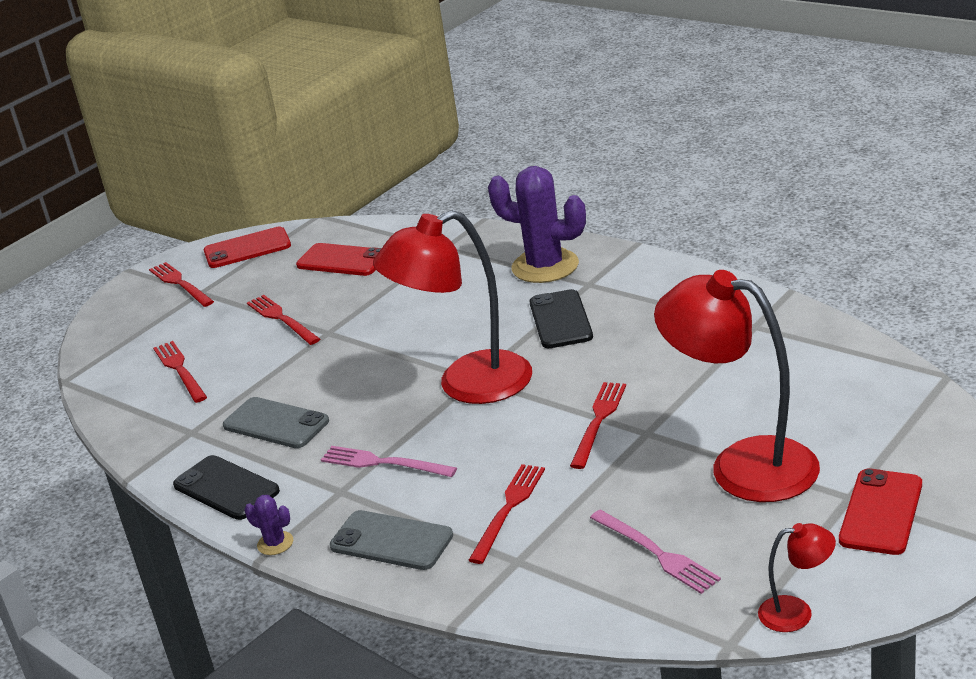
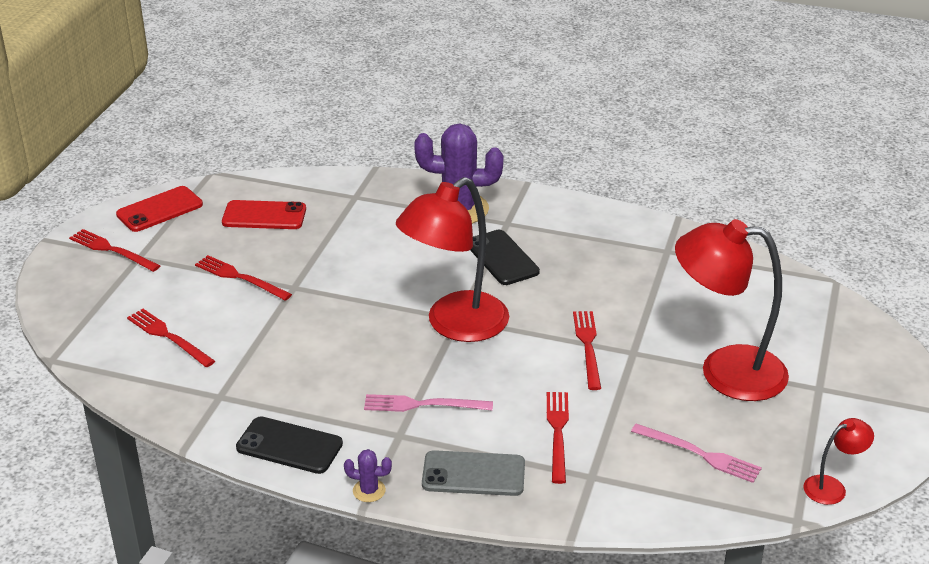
camera: 25 degrees left, 5 degrees up
(276, 423) = (298, 379): grey phone -> none
(881, 512) = (848, 398): red phone -> none

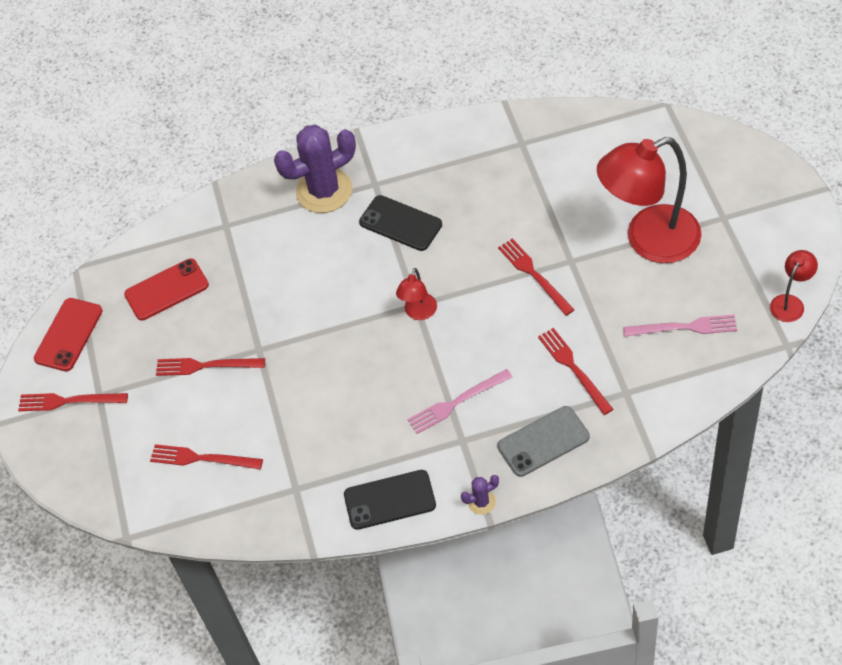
camera: 25 degrees left, 20 degrees up
(455, 325) = (419, 313): red lamp -> red lamp, size x0.44

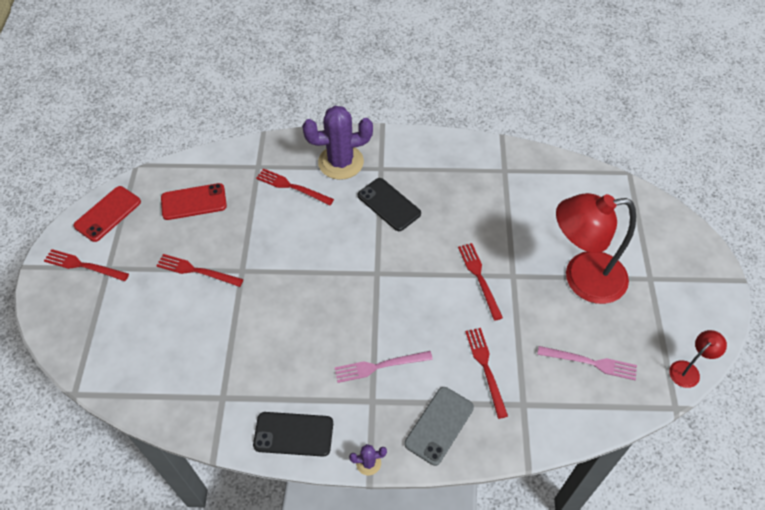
camera: 10 degrees right, 0 degrees up
(202, 458) = (161, 346): red fork -> red fork (292, 187)
(419, 313) = (376, 280): red lamp -> none
(543, 441) = (439, 425): grey phone -> grey phone turned 45 degrees counterclockwise

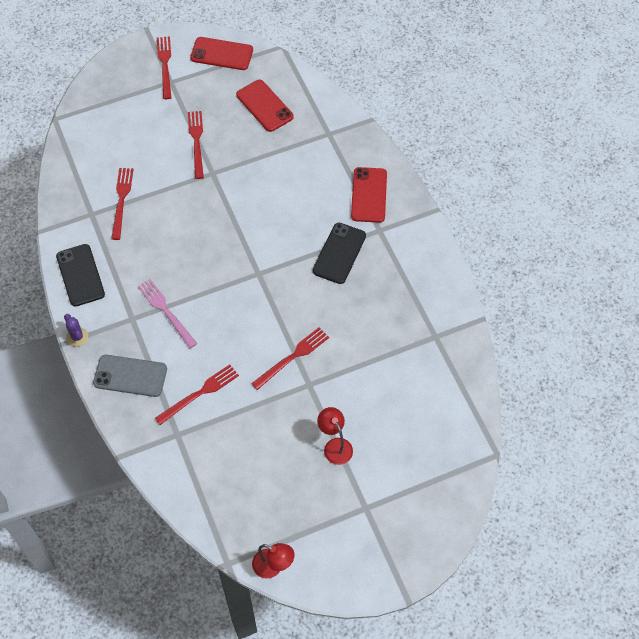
camera: 65 degrees right, 5 degrees up
(292, 187) = (319, 169): red fork -> red fork (121, 200)
(341, 162) = (369, 195): purple cactus -> red phone
(582, 278) = (335, 445): red lamp -> red lamp, size x0.44
(590, 363) = (243, 478): pink fork -> none

